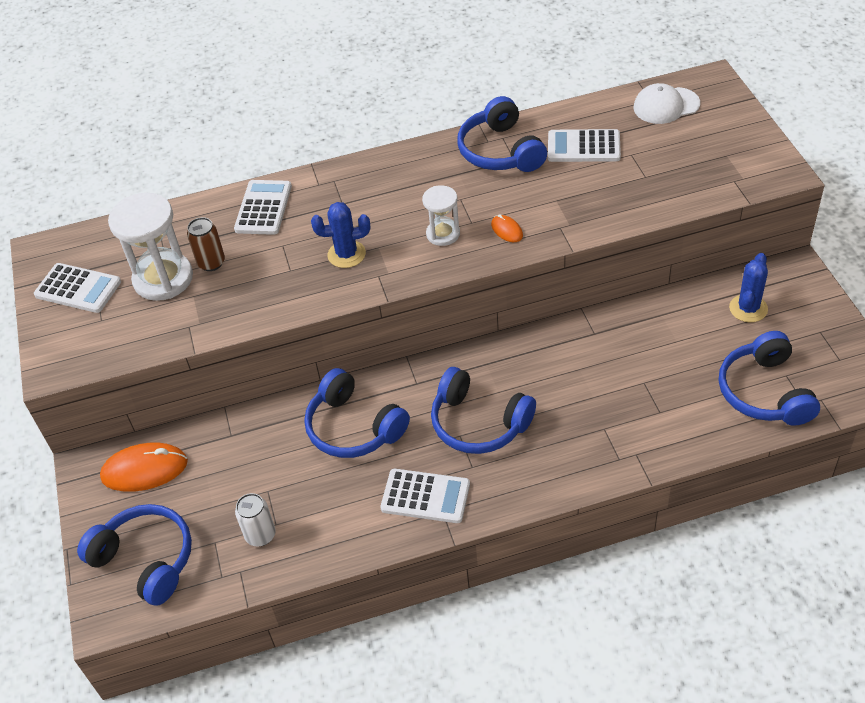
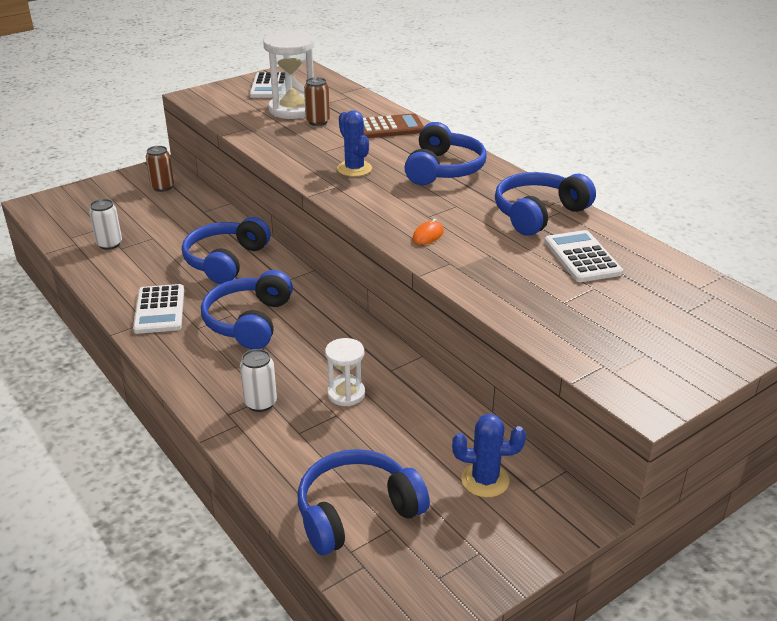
camera: 65 degrees right, 15 degrees down
(144, 470) = (162, 187): orange mouse -> brown can
(146, 560) = (83, 206): blue headphones -> blue headphones (443, 169)
(263, 208) = (390, 127): white calculator -> brown calculator
(443, 234) = (404, 205): white hourglass -> white hourglass (346, 394)
(611, 432) = (260, 403): none -> white can
(666, 106) = (698, 299): white cap -> none

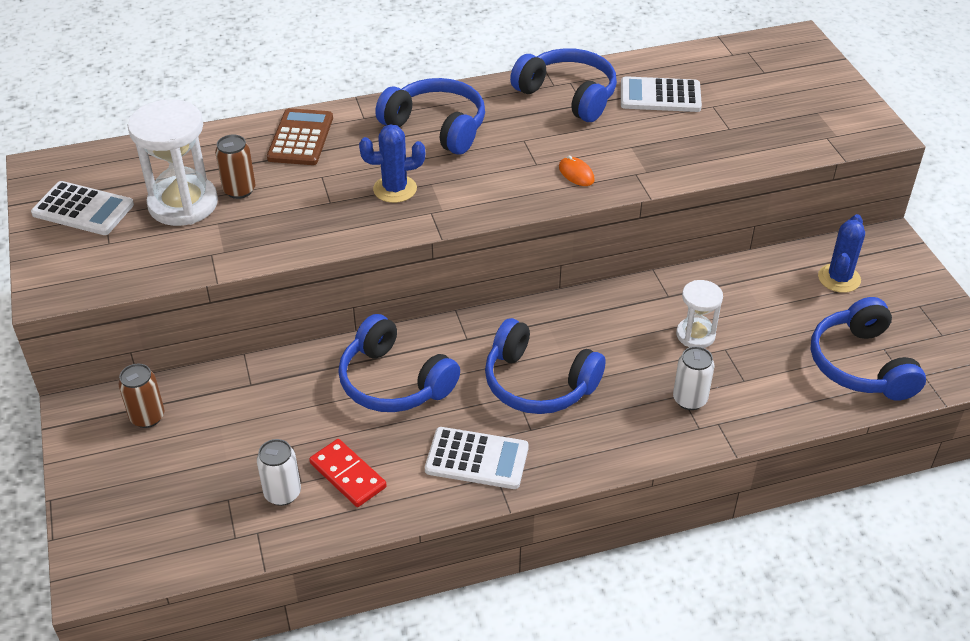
camera: 70 degrees left, 10 degrees up
(131, 263) = (347, 475): none -> red domino
(538, 214) = (568, 95): blue headphones -> blue headphones turned 150 degrees clockwise

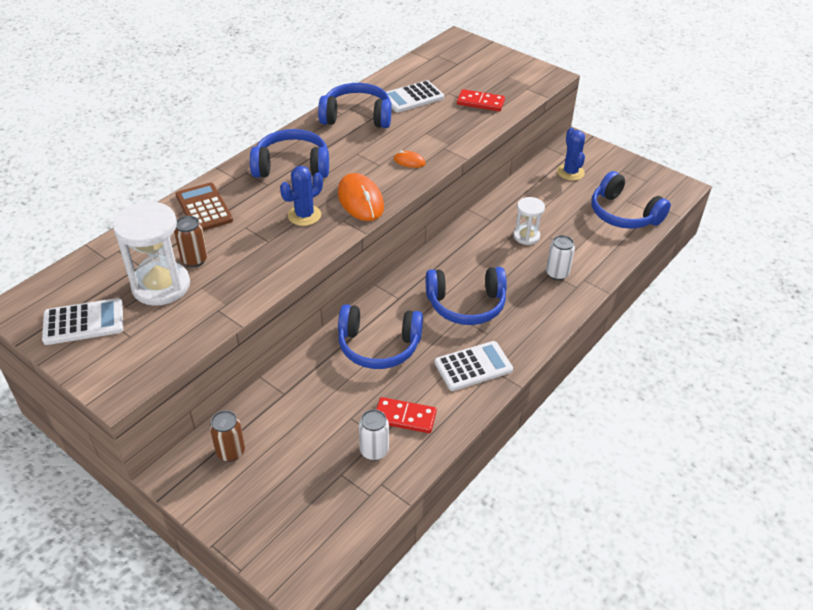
camera: 35 degrees left, 0 degrees up
(473, 197) = (360, 200): none -> orange mouse
(743, 133) = (480, 102): none -> red domino

